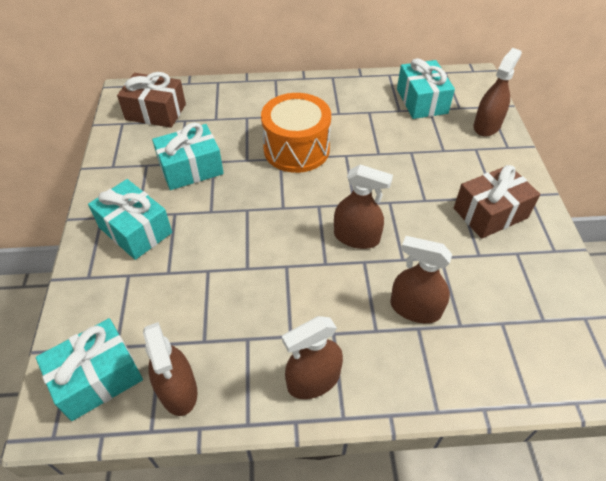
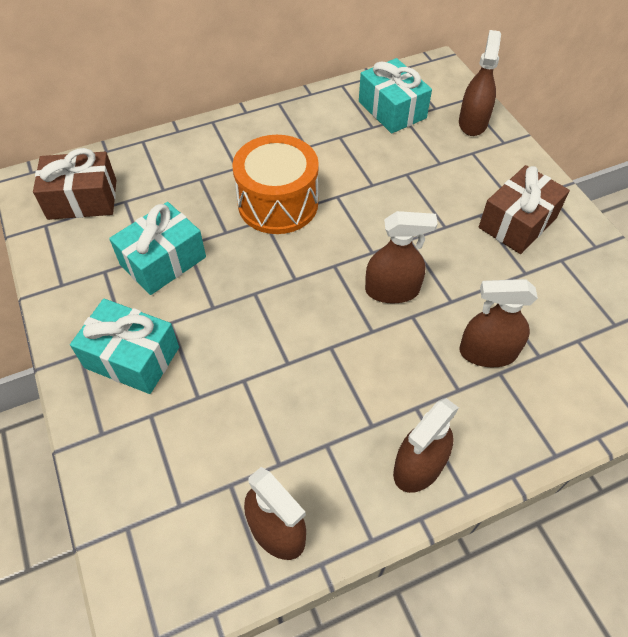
camera: 20 degrees left, 5 degrees up
(97, 378) = (176, 550): turquoise gift -> none

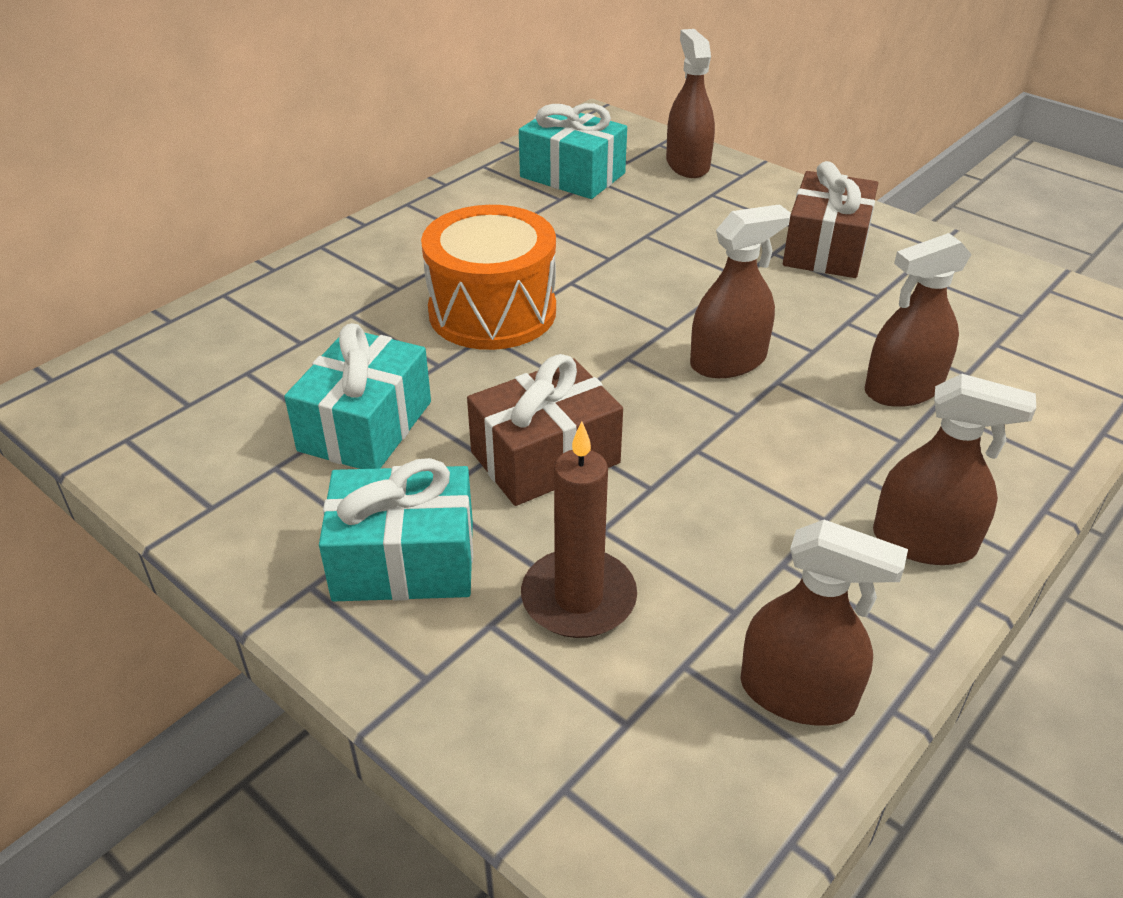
camera: 25 degrees left, 15 degrees down
(82, 199) = (171, 389): brown gift -> brown gift (545, 457)
(203, 419) = (578, 598): none -> brown candle
(419, 466) = (923, 542): brown spray bottle -> brown spray bottle turned 90 degrees counterclockwise

